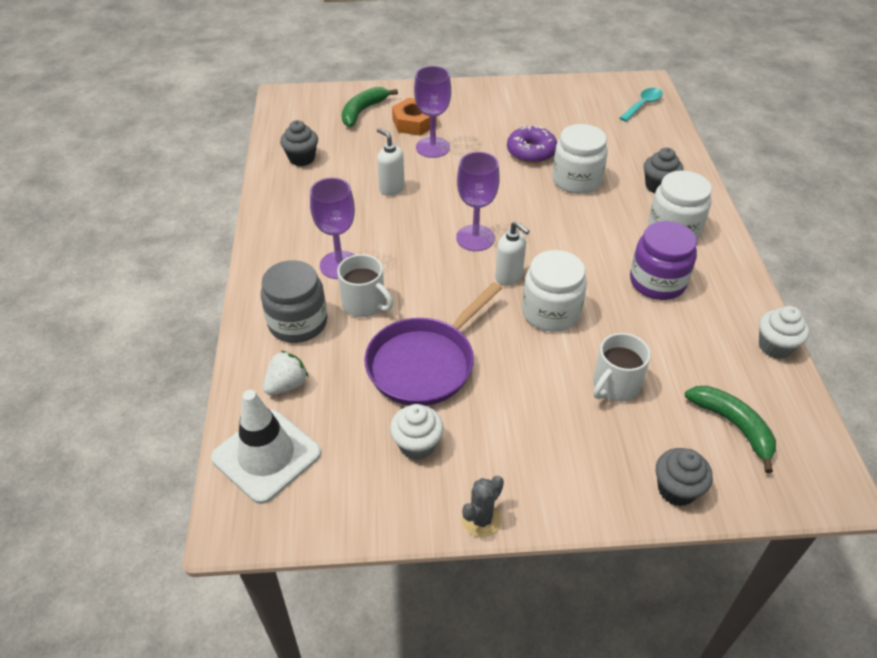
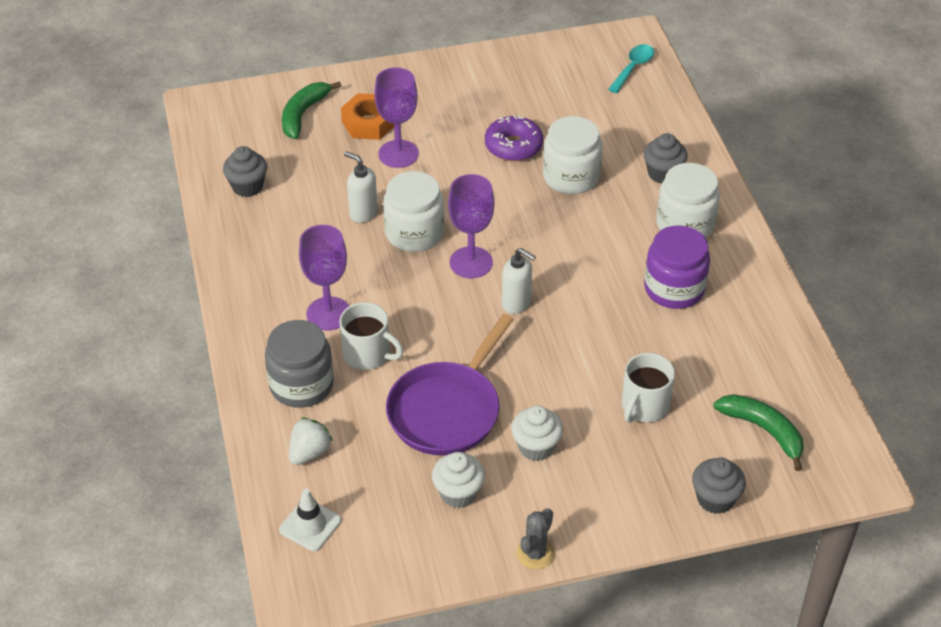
camera: 10 degrees left, 0 degrees up
(266, 455) = (310, 525): white traffic cone -> white traffic cone, size x0.57
(551, 312) = (567, 337): white jar -> white jar (414, 233)
(775, 346) = (799, 344): white cupcake -> white cupcake (536, 447)

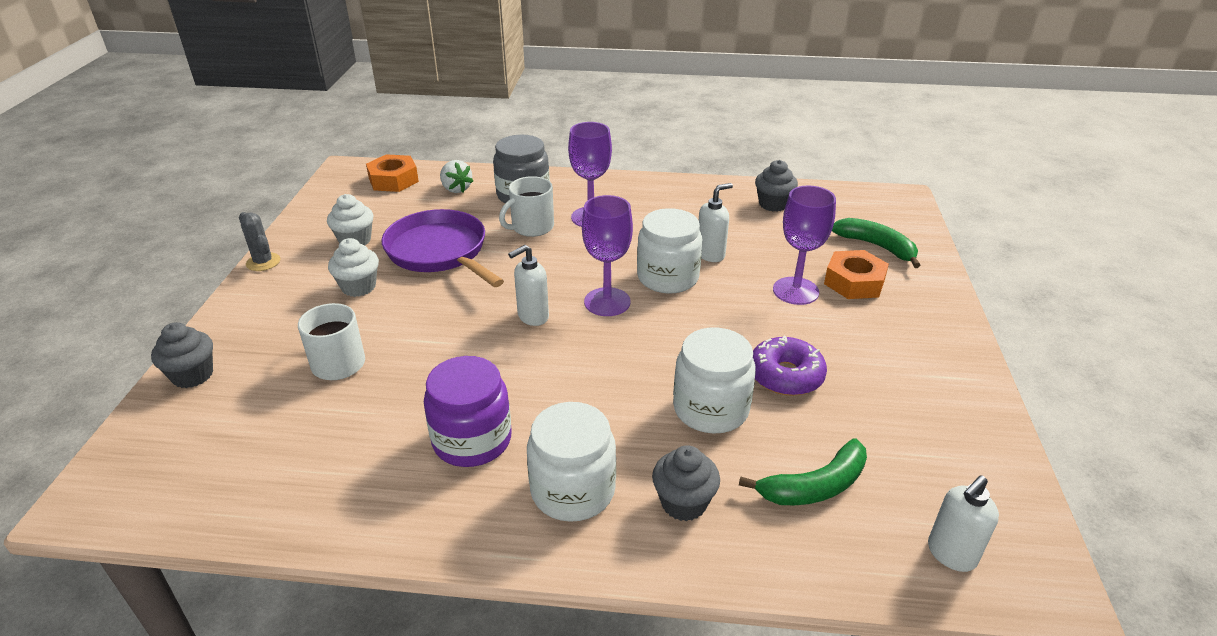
camera: 110 degrees right, 10 degrees down
(310, 525) = (393, 180): white traffic cone -> orange nut
(633, 68) = (951, 554): turquoise spoon -> white soap dispenser
(763, 430) = (222, 441): green banana -> green banana (815, 486)

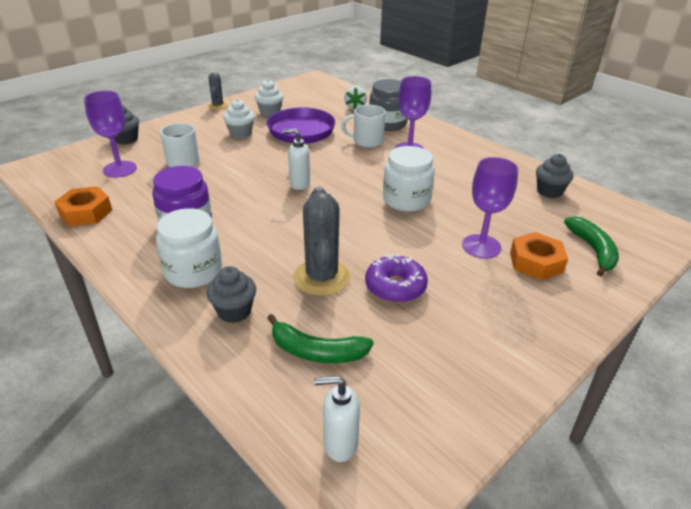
camera: 40 degrees right, 0 degrees up
(393, 180) = (330, 91): orange nut -> orange nut (86, 212)
(607, 302) = (350, 196): purple goblet -> purple goblet (120, 169)
(710, 254) = (454, 200): white soap dispenser -> none
(710, 409) = (321, 277): white jar -> grey cactus

